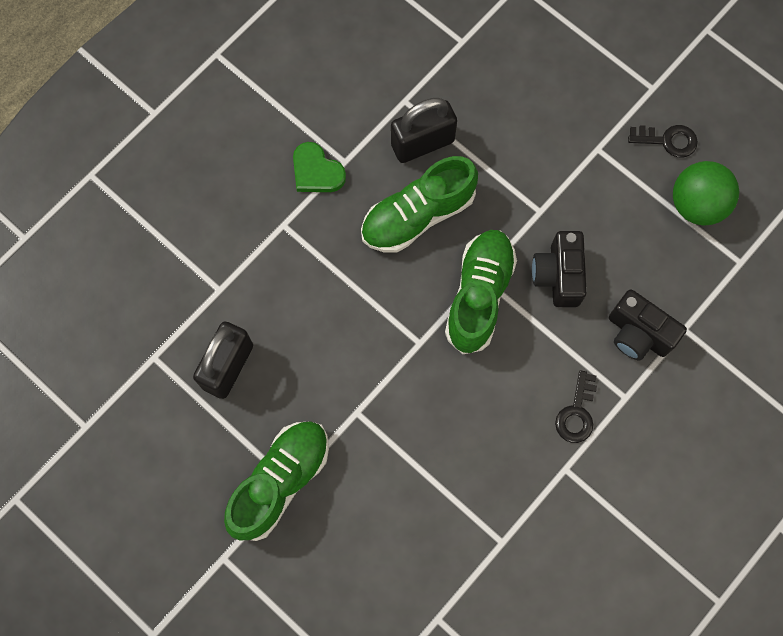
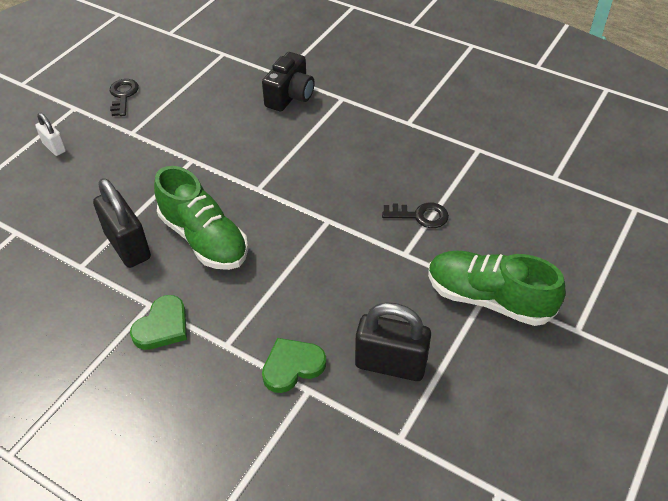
camera: 100 degrees left, 25 degrees down
(246, 279) = (292, 366): none -> green heart
(479, 295) = (276, 187): green shoe -> none
(558, 275) = (249, 143): black camera -> none
(576, 413) = (362, 121): black key -> black key (420, 216)
(585, 70) = (54, 147): none -> white padlock
(696, 204) = (178, 77): green ball -> none

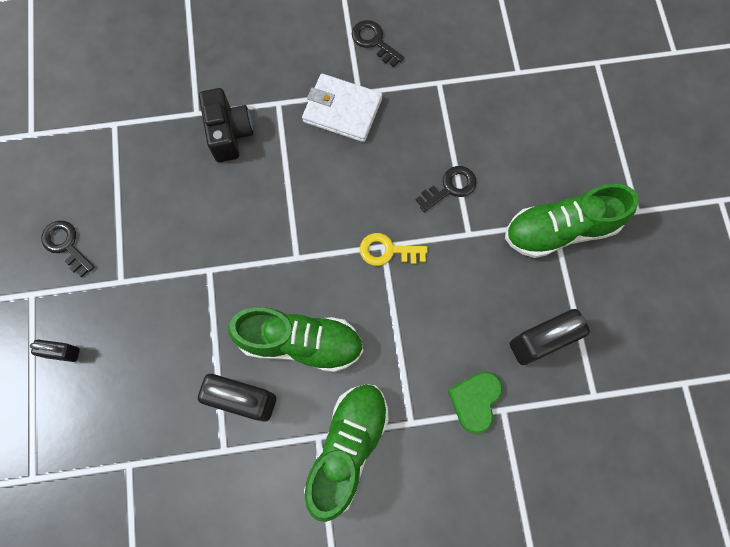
camera: 40 degrees left, 25 degrees up
(54, 147) = (63, 353): white padlock -> black padlock
(162, 326) = (347, 448): green heart -> green shoe
(328, 225) = (387, 251): none -> yellow key
(384, 126) = (342, 110): none -> white wallet
(451, 101) = (374, 41): none -> black key

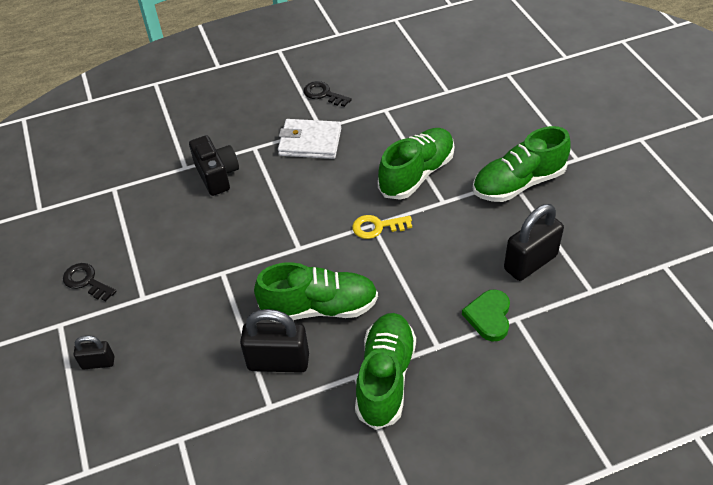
camera: 10 degrees left, 25 degrees down
(450, 187) = (417, 174): black key -> green shoe

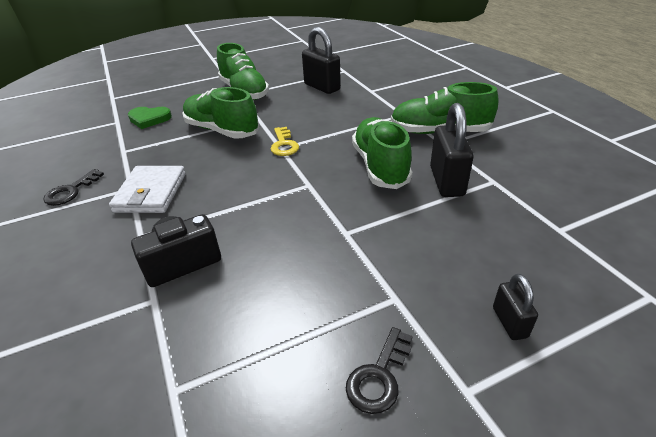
camera: 95 degrees left, 10 degrees down
(489, 316) = (372, 98): green heart -> green heart (149, 119)

